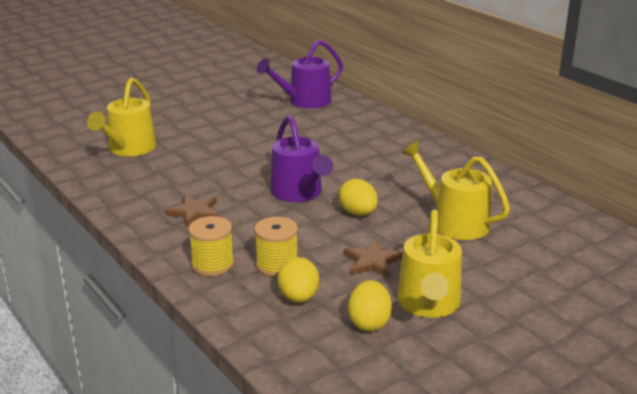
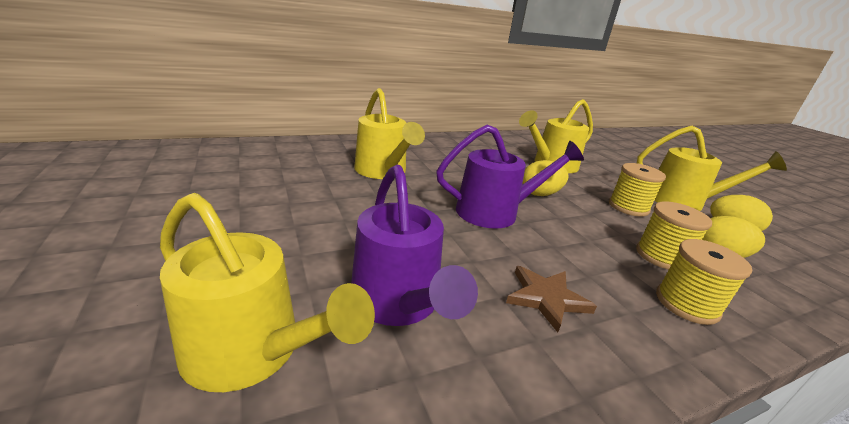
camera: 80 degrees left, 0 degrees up
(304, 101) = (249, 161): purple watering can -> purple watering can (399, 303)
(335, 144) = (383, 171): none -> yellow watering can
(372, 261) = (628, 207): brown star -> yellow spool

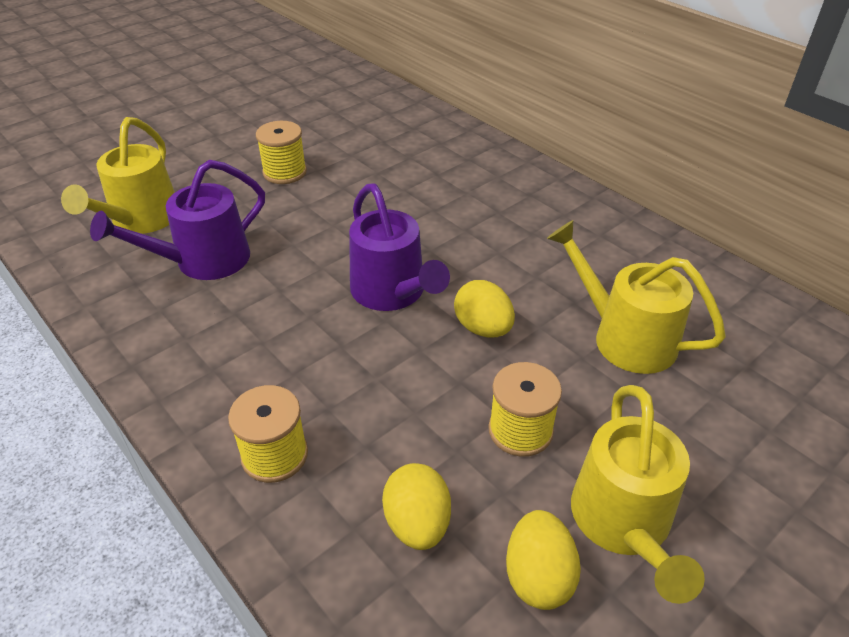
camera: 75 degrees right, 15 degrees up
(383, 171) = (431, 196): yellow watering can -> none
(546, 298) = (240, 342): brown star -> none
(661, 256) = (375, 449): yellow spool -> yellow spool (285, 172)

